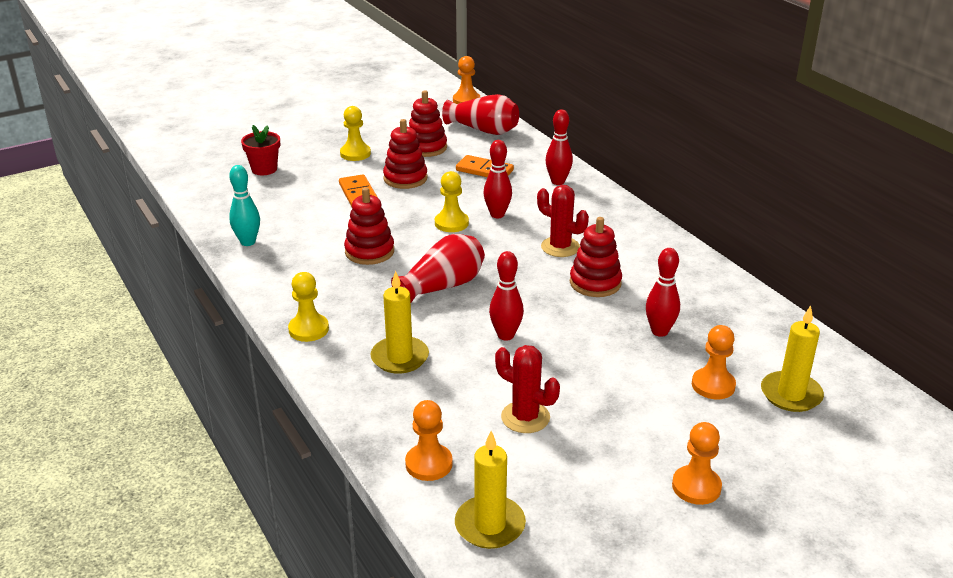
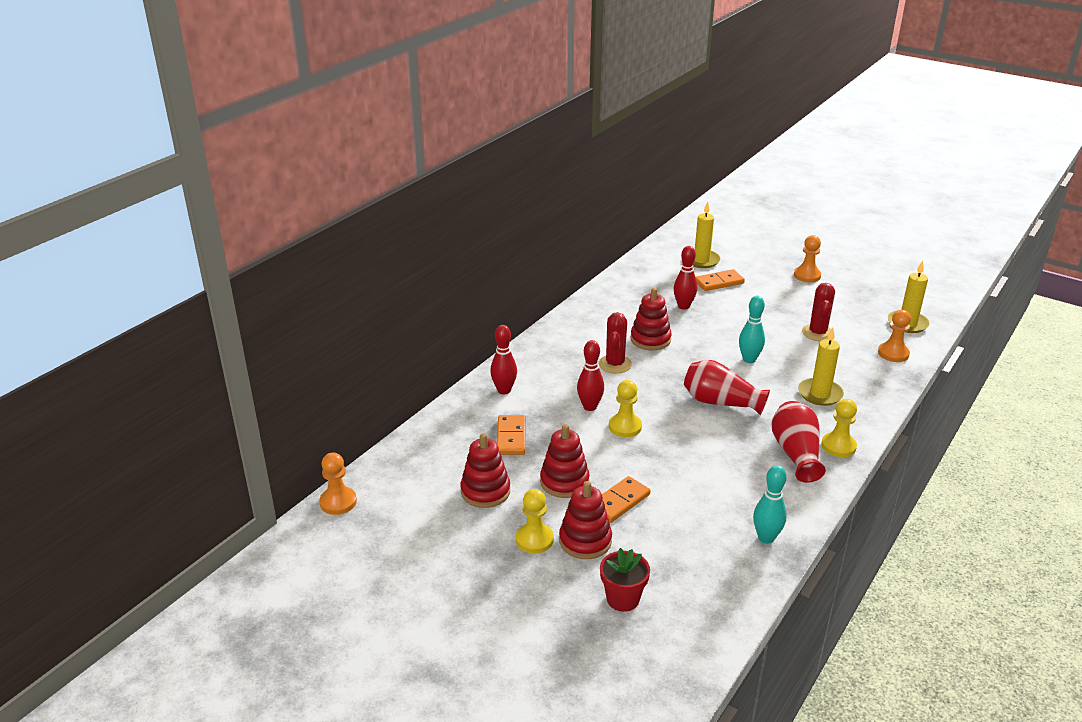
camera: 115 degrees left, 0 degrees up
(369, 252) = (710, 456): red stacking toy -> red stacking toy (585, 541)
(483, 130) = (416, 464): red vase -> red vase (796, 453)
(505, 335) = (749, 359): red bowling pin -> turquoise bowling pin
(713, 385) = (719, 282): orange pawn -> orange domino

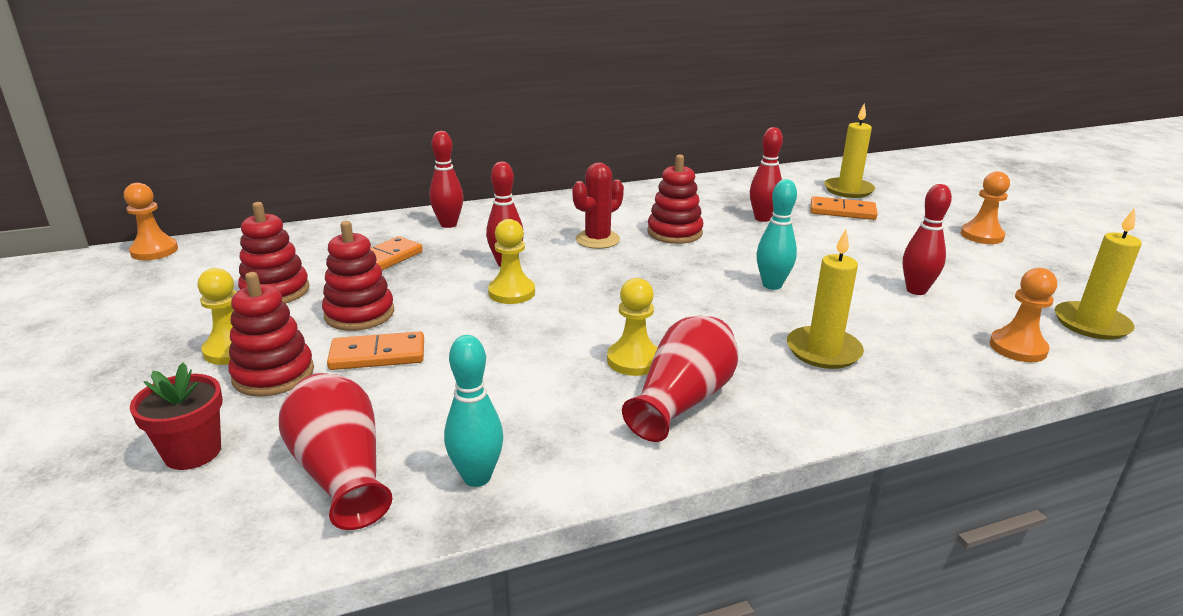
camera: 35 degrees right, 5 degrees down
(720, 402) = (665, 311): red vase -> red vase (341, 472)
(817, 333) = (916, 290): red cactus -> red bowling pin
(838, 446) = (763, 418): yellow pawn -> yellow pawn (634, 360)

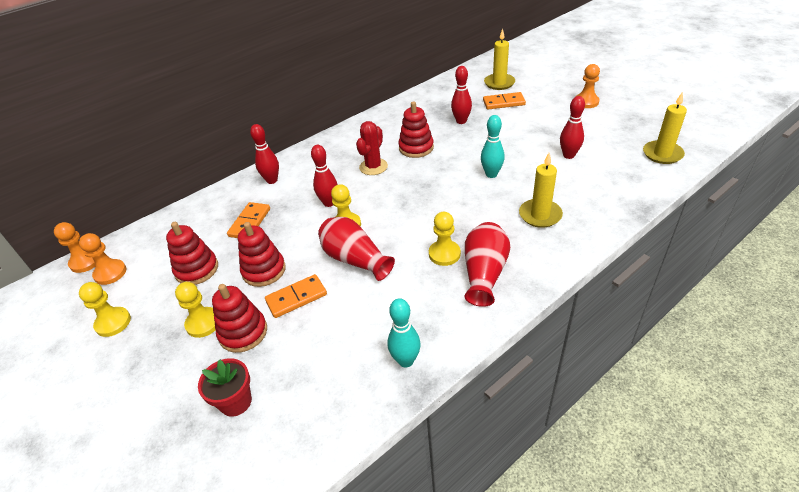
camera: 15 degrees left, 15 degrees up
(126, 319) = (113, 323): none -> yellow pawn
(341, 472) = (330, 384): red vase -> red vase (355, 259)
(1017, 348) = (633, 182): orange pawn -> orange pawn (110, 273)

